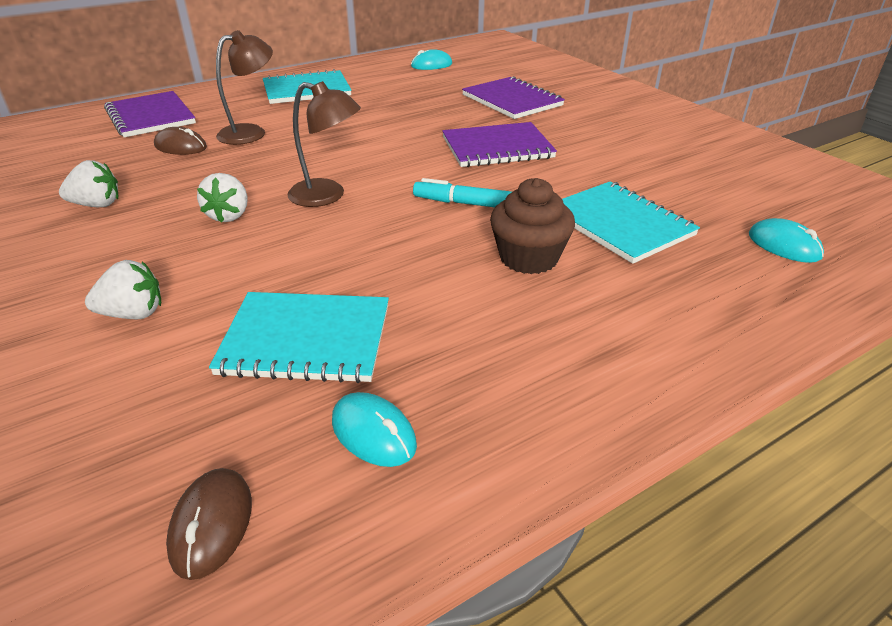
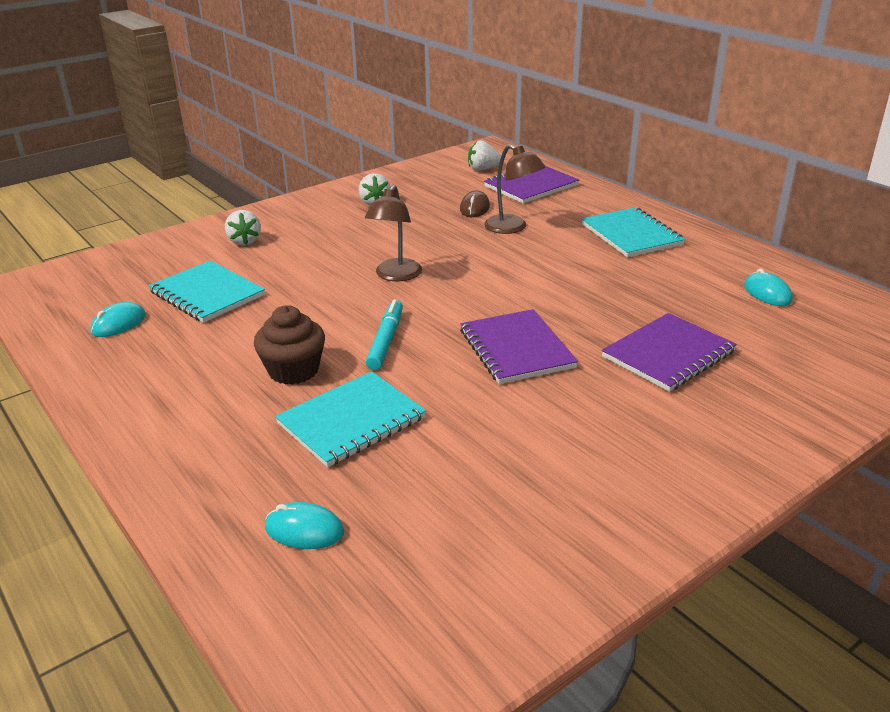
camera: 85 degrees right, 5 degrees down
(211, 525) = (78, 292): brown mouse -> none
(229, 215) = (361, 245): white strawberry -> white strawberry (483, 169)
(306, 339) = (207, 294): turquoise notebook -> turquoise notebook turned 45 degrees counterclockwise
(784, 246) = (304, 530): turquoise mouse -> turquoise mouse turned 60 degrees clockwise

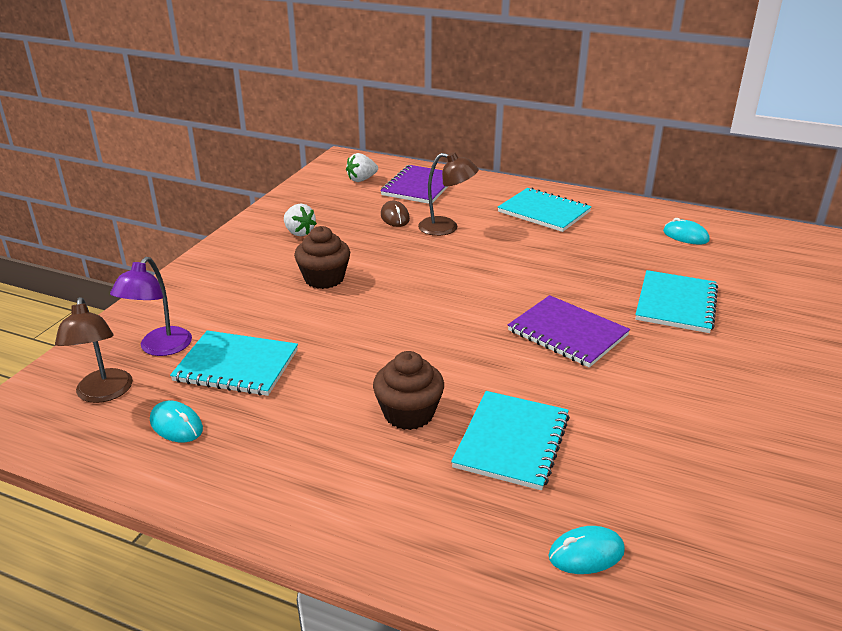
camera: 30 degrees left, 0 degrees up
(118, 324) = (176, 425): turquoise mouse -> turquoise mouse turned 60 degrees counterclockwise
(169, 266) = (160, 348): none -> purple lamp
(244, 241) = (212, 301): white strawberry -> none
(351, 245) = (324, 279): none -> brown cupcake
(385, 341) = (457, 360): turquoise marker -> none
(395, 276) = (397, 297): brown lamp -> brown lamp (104, 394)
(668, 354) = (675, 303): purple notebook -> turquoise notebook

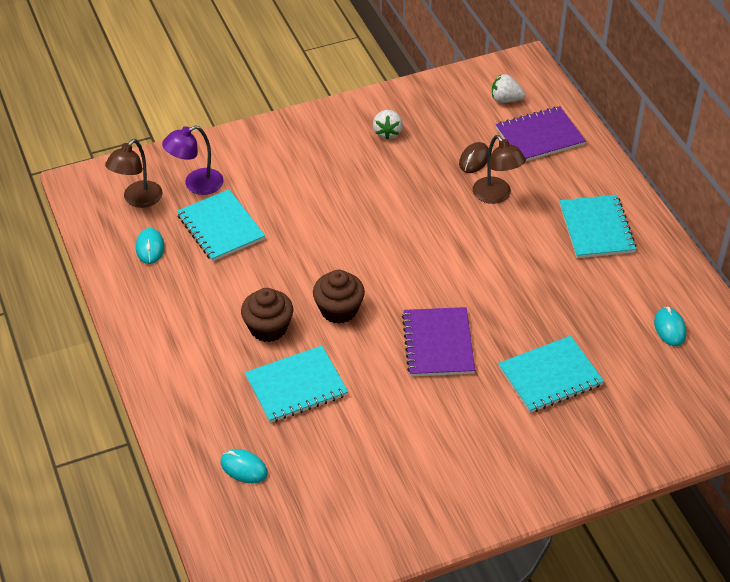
camera: 45 degrees right, 15 degrees up
(324, 279) = (350, 190): brown cupcake -> brown cupcake (339, 310)

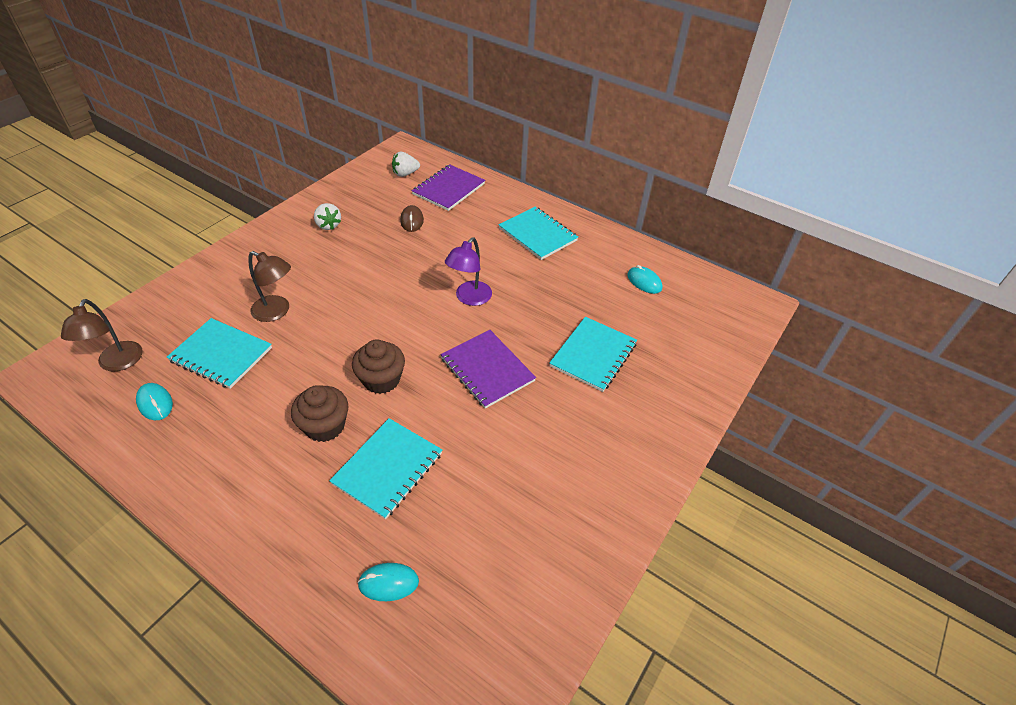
camera: 35 degrees left, 0 degrees up
(196, 184) = (174, 327): purple lamp -> purple lamp (469, 298)
(496, 196) = (448, 239): brown lamp -> brown lamp (277, 312)

